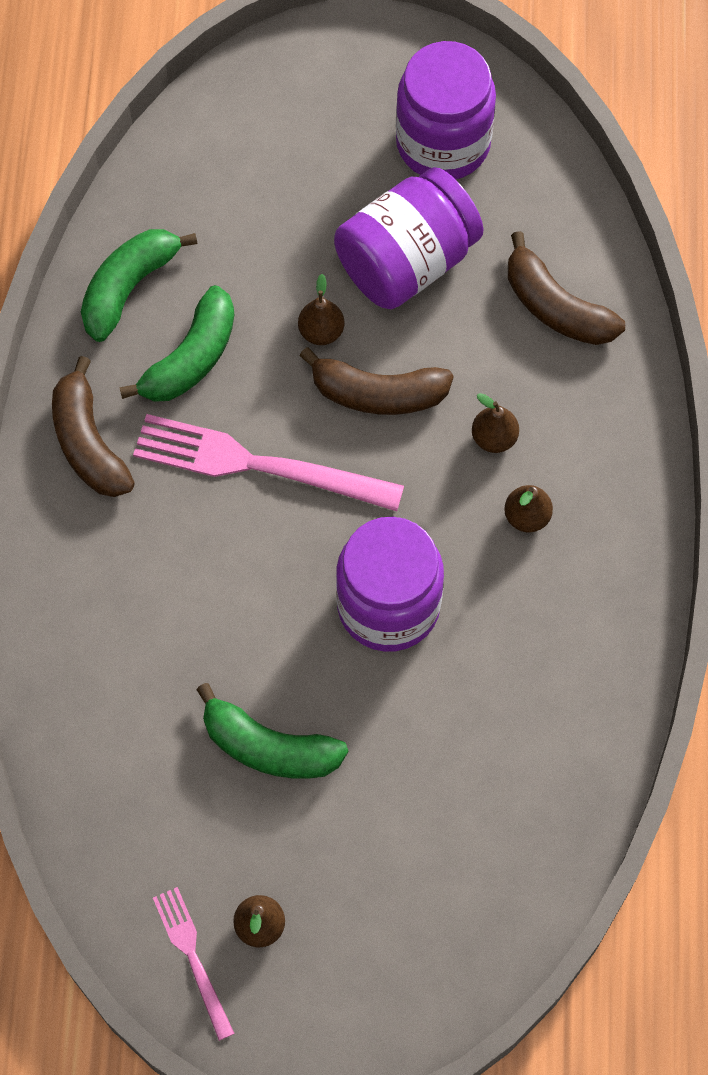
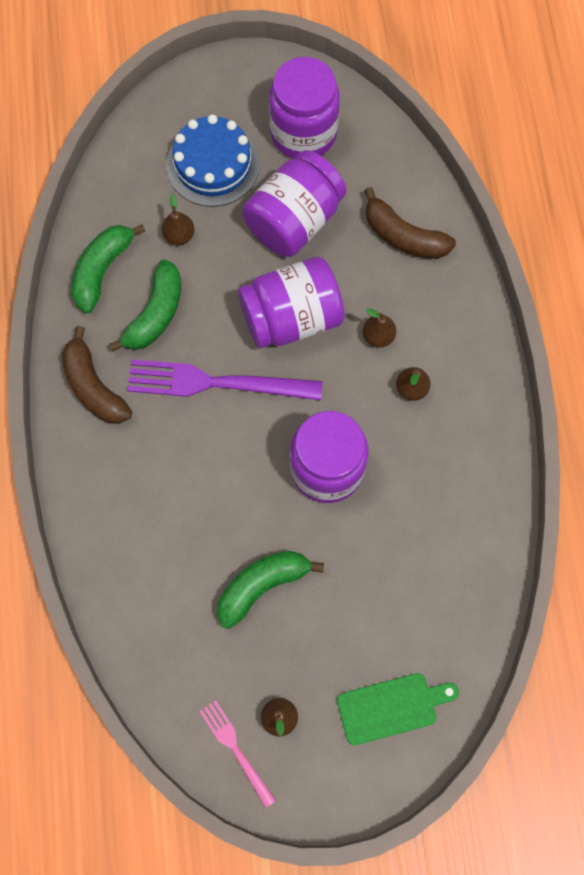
camera: 10 degrees left, 5 degrees up
(257, 464) = (216, 382): pink fork -> purple fork
(269, 747) = (262, 586): green banana -> green banana turned 135 degrees clockwise
(308, 167) = (213, 164): none -> blue cake
(321, 332) = (243, 280): brown pear -> brown pear (179, 235)
(378, 393) = (291, 318): brown banana -> purple jar
(416, 939) = (392, 707): none -> green cutting board

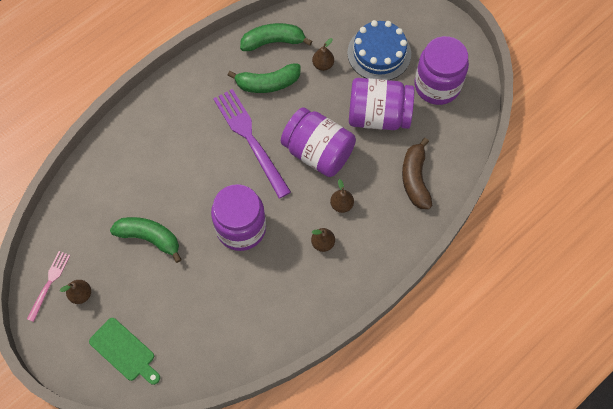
camera: 55 degrees right, 5 degrees down
(94, 387) = (204, 81): brown banana -> none

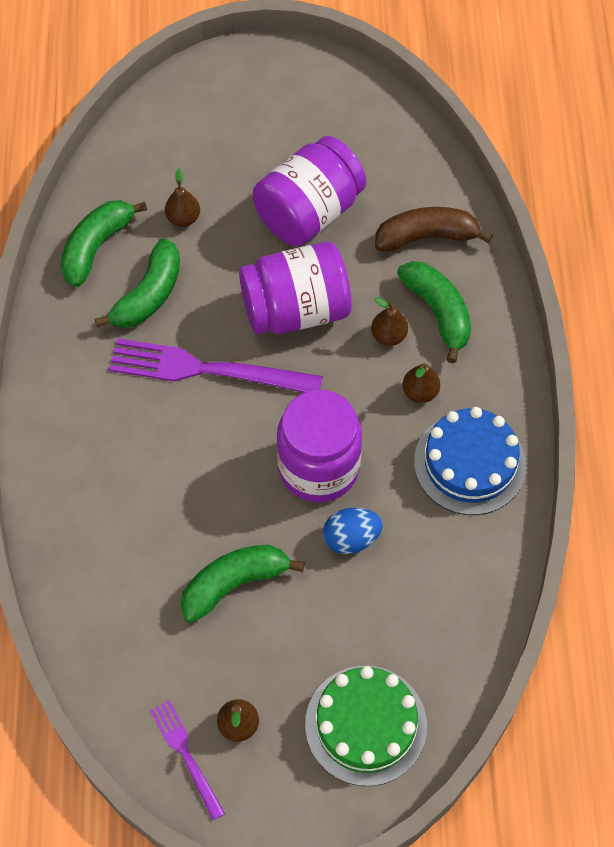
camera: 50 degrees left, 5 degrees down
(49, 283) = (186, 755): pink fork -> purple fork
(124, 351) = (366, 725): green cutting board -> green cake
(215, 272) = (351, 538): none -> blue egg
(376, 217) = (438, 312): none -> green banana
(379, 53) = (227, 150): blue cake -> blue cake (469, 463)
(415, 179) = (426, 237): brown banana -> brown banana turned 135 degrees clockwise
(437, 85) = (328, 126): purple jar -> none

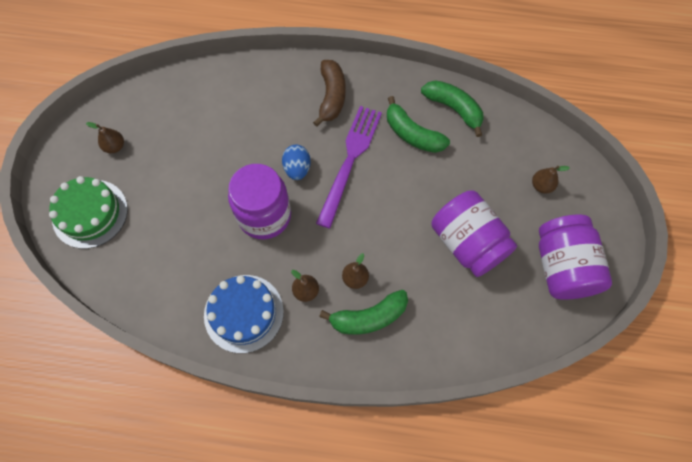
camera: 100 degrees right, 5 degrees up
(183, 218) = (471, 161): brown pear -> brown pear (541, 186)
(186, 755) = (108, 119): purple fork -> none
(234, 584) = (200, 156): green banana -> none
(296, 310) = (386, 221): purple jar -> purple jar (562, 267)
(351, 538) = (210, 227): blue egg -> blue egg (297, 169)
(426, 237) = (436, 323): brown banana -> brown banana (331, 96)

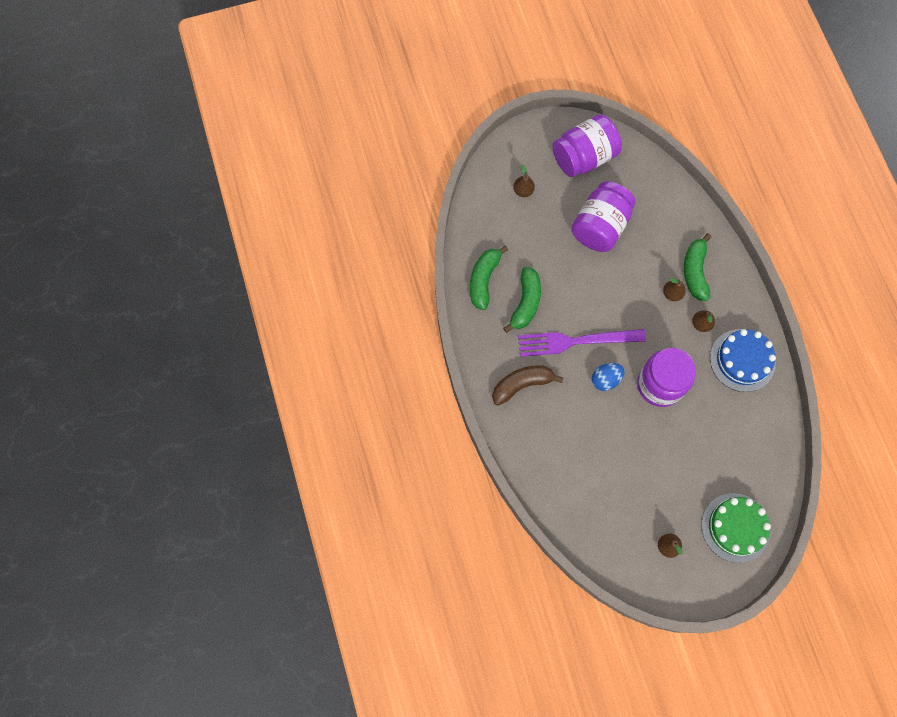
camera: 115 degrees left, 5 degrees up
(369, 317) = (695, 271): green banana -> green banana turned 135 degrees counterclockwise

